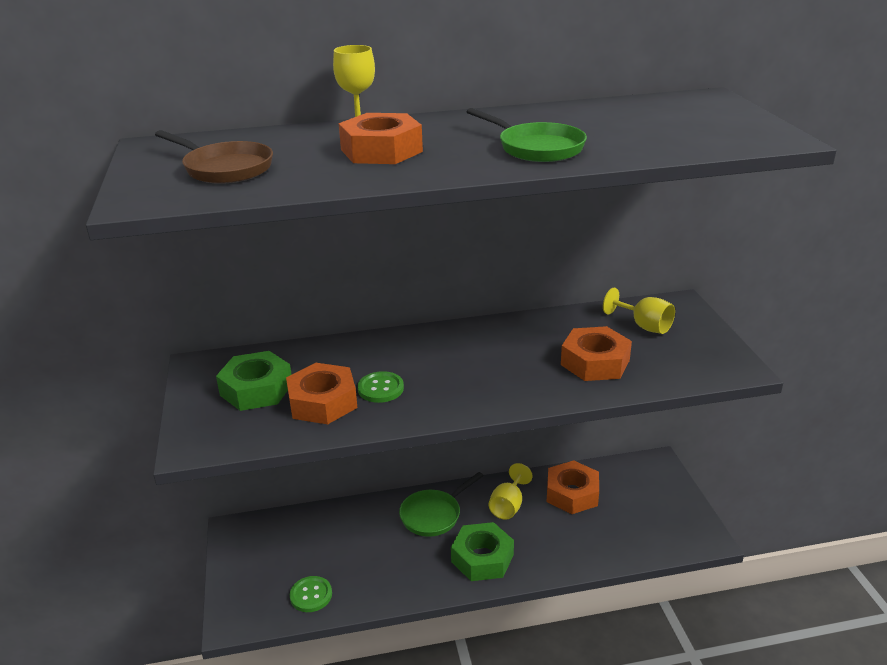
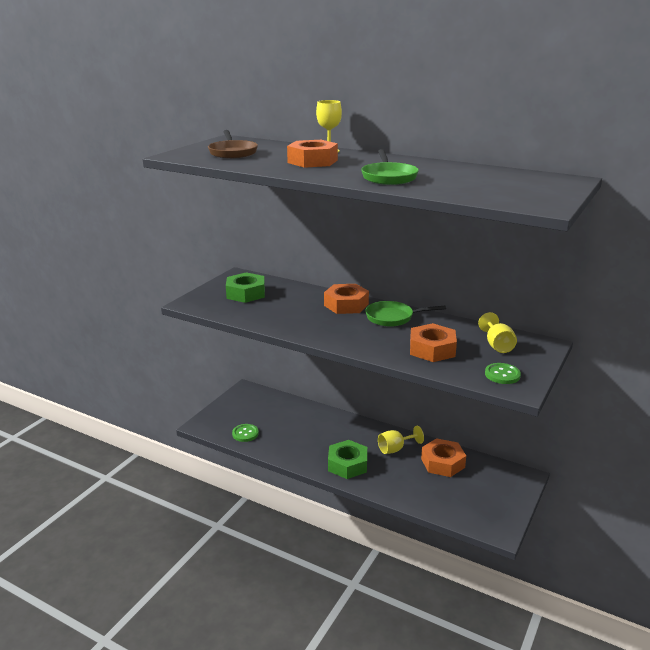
camera: 40 degrees right, 5 degrees down
(322, 402) = (265, 309): orange nut -> orange nut (346, 305)
(380, 388) = (299, 315): green button -> green button (502, 375)
(433, 515) = (348, 432): green pan -> green pan (392, 317)

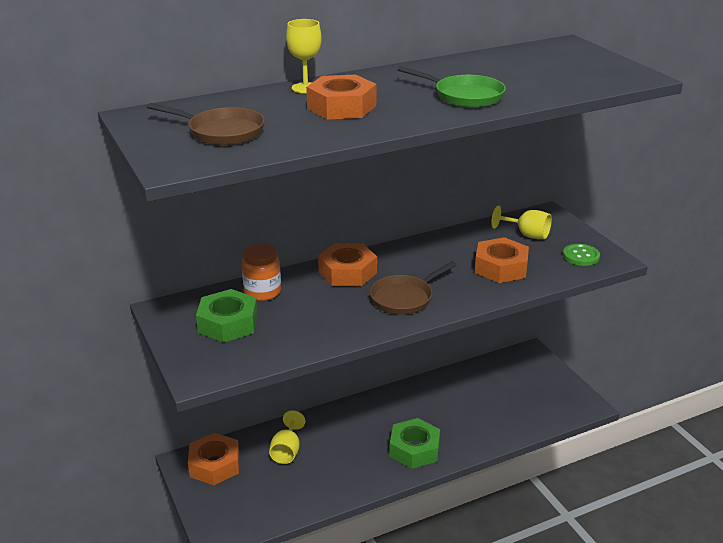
camera: 55 degrees left, 5 degrees up
(245, 434) = (279, 503): green button -> none
(289, 291) = (262, 292): none -> orange jar
(342, 330) = (404, 298): none -> brown pan
(392, 317) = (411, 259): green pan -> none
(395, 449) = (420, 404): yellow goblet -> yellow goblet (287, 451)
(442, 463) = (470, 387): orange nut -> orange nut (214, 465)

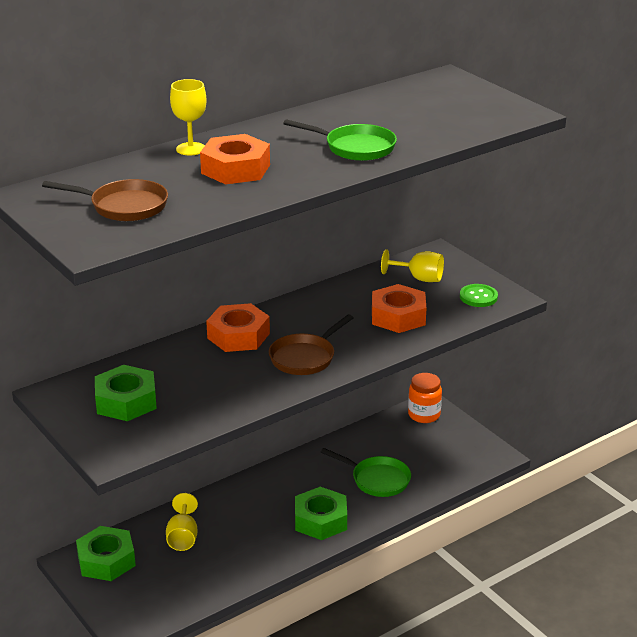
camera: 10 degrees left, 0 degrees up
(214, 465) = (106, 560): orange nut -> green nut
(262, 292) = (153, 365): orange jar -> orange jar (424, 415)
(473, 416) = (377, 480): none -> green pan

